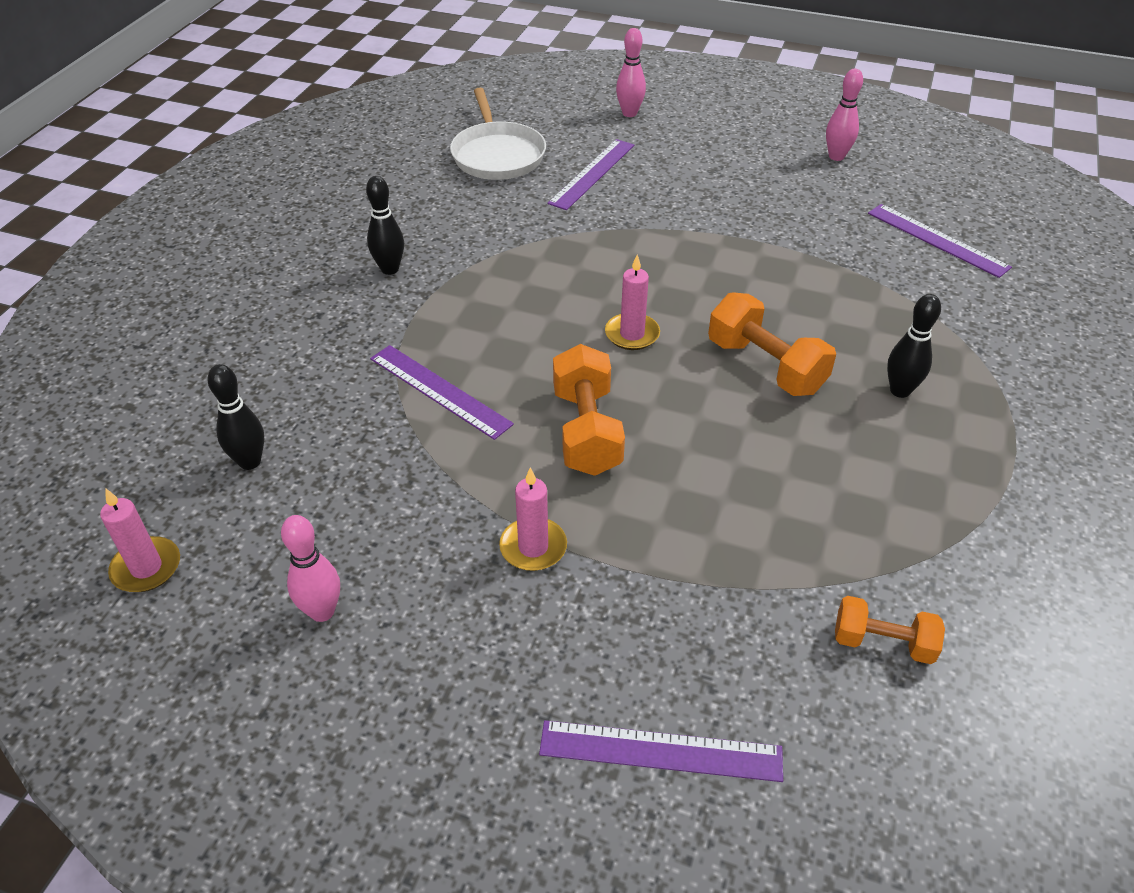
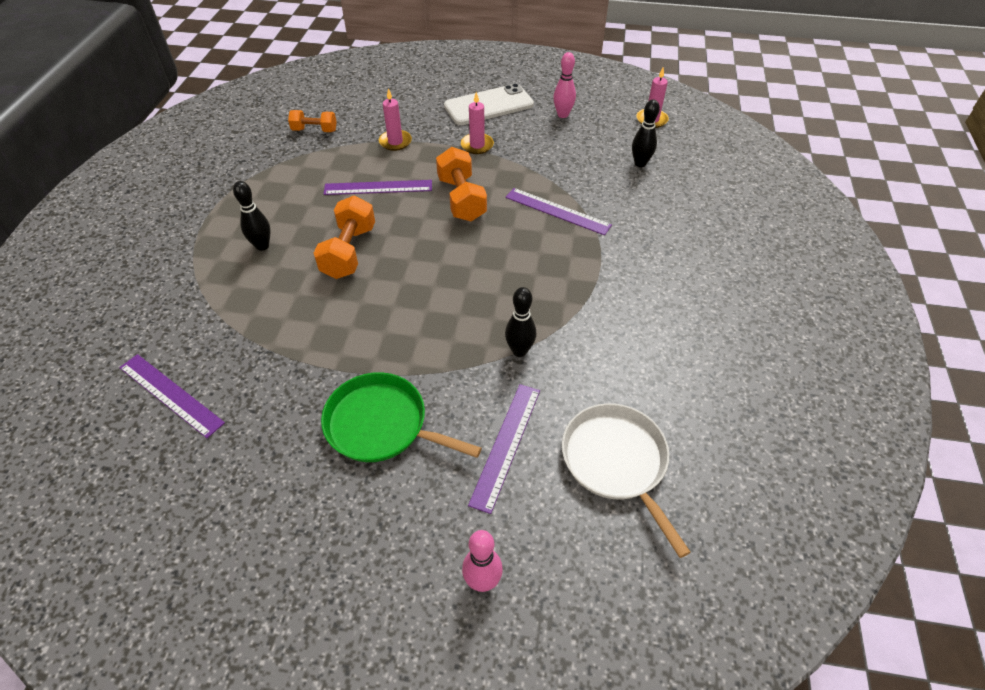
camera: 170 degrees right, 5 degrees up
(390, 269) = (641, 297): black bowling pin -> black bowling pin (519, 351)
(476, 669) = (489, 105): none -> white phone
(632, 334) = (442, 264): pink candle -> pink candle (395, 142)
(660, 751) = (411, 93): purple ruler -> purple ruler (378, 187)
(709, 197) = (381, 424): none -> green pan
(765, 366) = (349, 252): orange dumbbell -> orange dumbbell turned 60 degrees clockwise
(836, 156) = (228, 521): pink bowling pin -> none

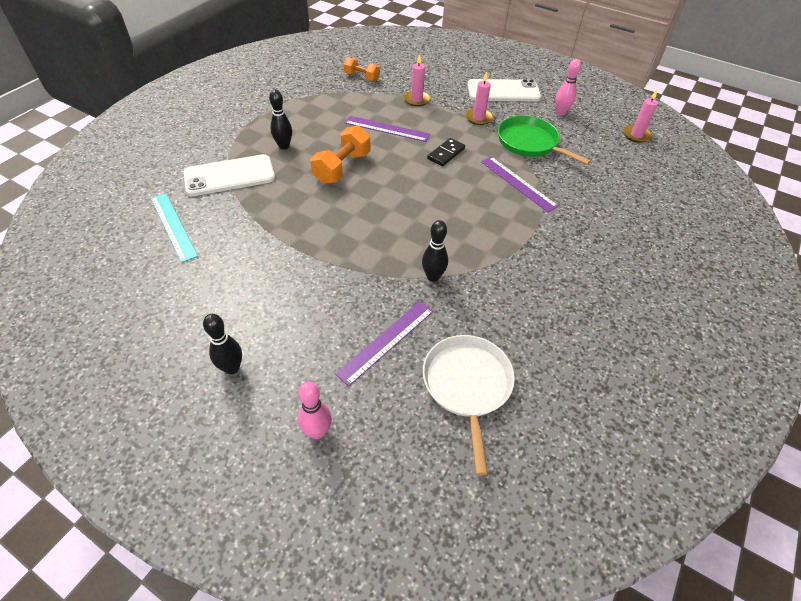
camera: 20 degrees right, 0 degrees up
(170, 394) = (173, 226): purple ruler -> turquoise ruler
(211, 305) = (229, 176): none -> white phone
(381, 424) = (302, 294): green pan -> green pan (530, 143)
(461, 199) = (446, 154): orange dumbbell -> black domino
(640, 163) = (608, 166): black bowling pin -> black bowling pin (232, 368)

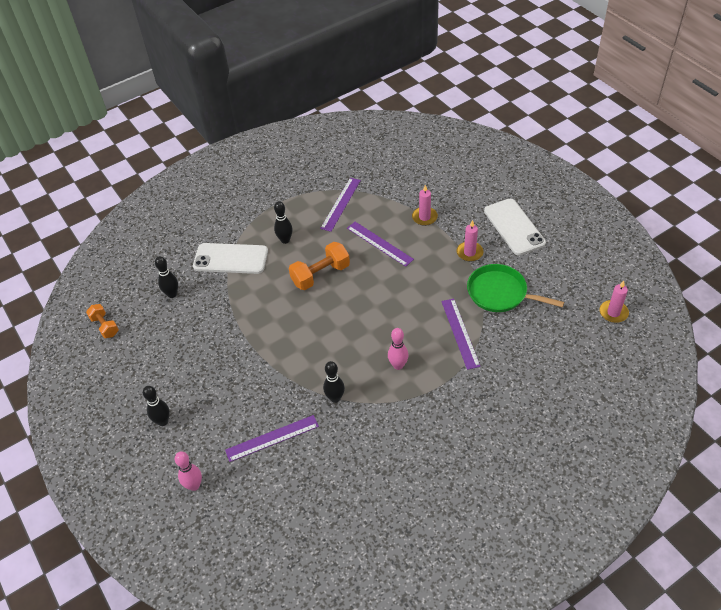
camera: 30 degrees right, 0 degrees up
(173, 226) = (172, 294): turquoise ruler -> black bowling pin
(325, 105) = (340, 204): none -> purple ruler
(361, 77) = (389, 178): orange dumbbell -> orange dumbbell (105, 326)
(446, 154) = (415, 284): black domino -> none
(467, 385) = (308, 491): white pan -> none
(503, 91) = (514, 227): white phone -> white phone turned 45 degrees clockwise
(530, 143) = (500, 293): green pan -> green pan turned 45 degrees counterclockwise
(561, 113) = (554, 266): pink bowling pin -> pink bowling pin (398, 365)

